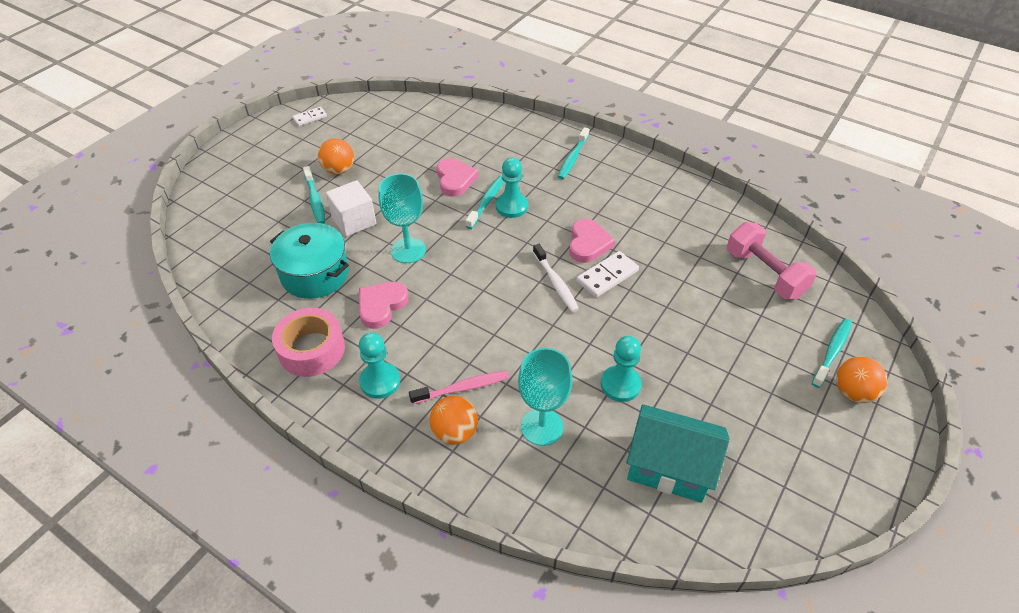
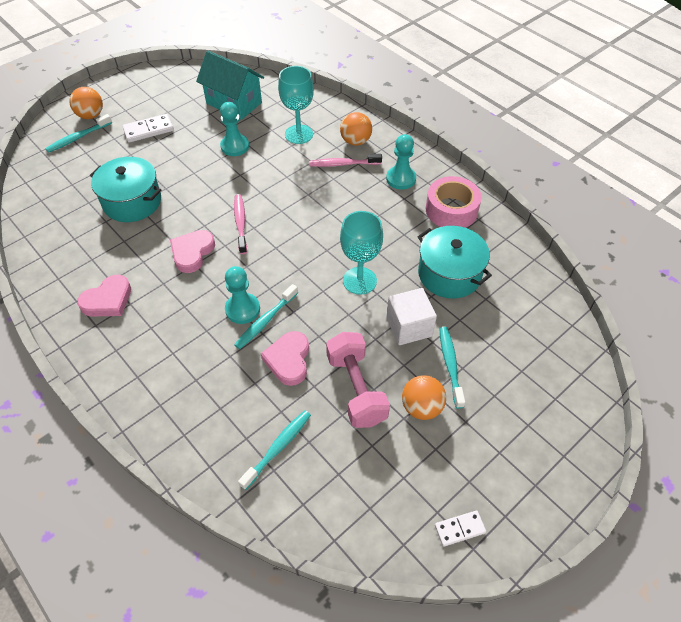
camera: 165 degrees left, 5 degrees up
(381, 306) = (392, 233): pink heart -> pink heart (108, 300)
(556, 283) = (240, 223): white toothbrush -> pink toothbrush
(572, 158) = (143, 362): turquoise toothbrush -> turquoise toothbrush (278, 448)
(607, 276) = (195, 220): white domino -> white domino (148, 130)
(690, 282) = (132, 202): none -> turquoise pot
(764, 274) = (68, 196): pink dumbbell -> pink dumbbell (356, 389)

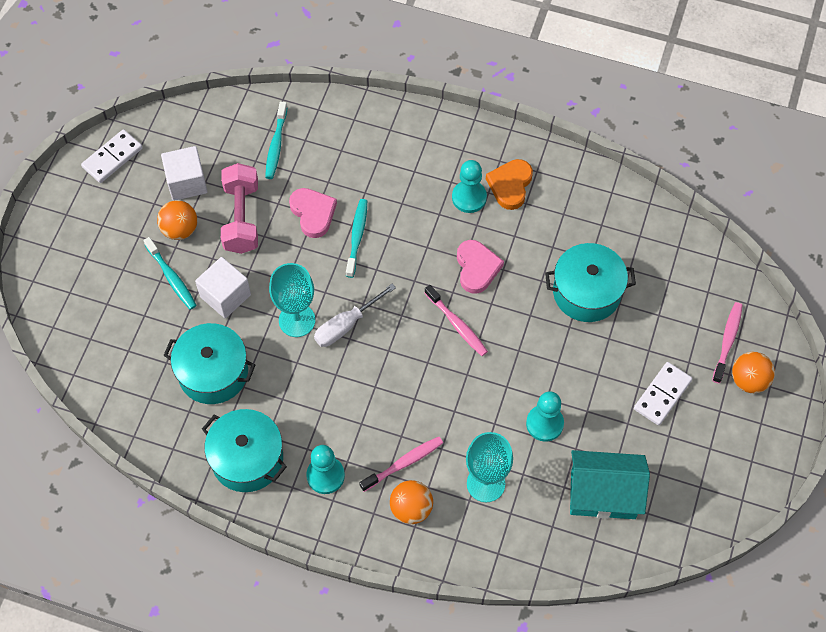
camera: 150 degrees right, 10 degrees up
(78, 138) = (727, 341): turquoise toothbrush -> pink toothbrush
(108, 300) = (510, 185): pink heart -> orange heart
(242, 309) = (385, 237): turquoise pawn -> turquoise pawn (469, 197)
(322, 260) = (346, 325): none -> white screwdriver
(356, 389) = (241, 218): pink dumbbell -> pink dumbbell turned 45 degrees clockwise
(391, 454) = (187, 182): none -> white cube
(451, 210) = (247, 458): pink tape -> turquoise pot
(459, 529) = (112, 158): white domino -> white domino, size x1.55

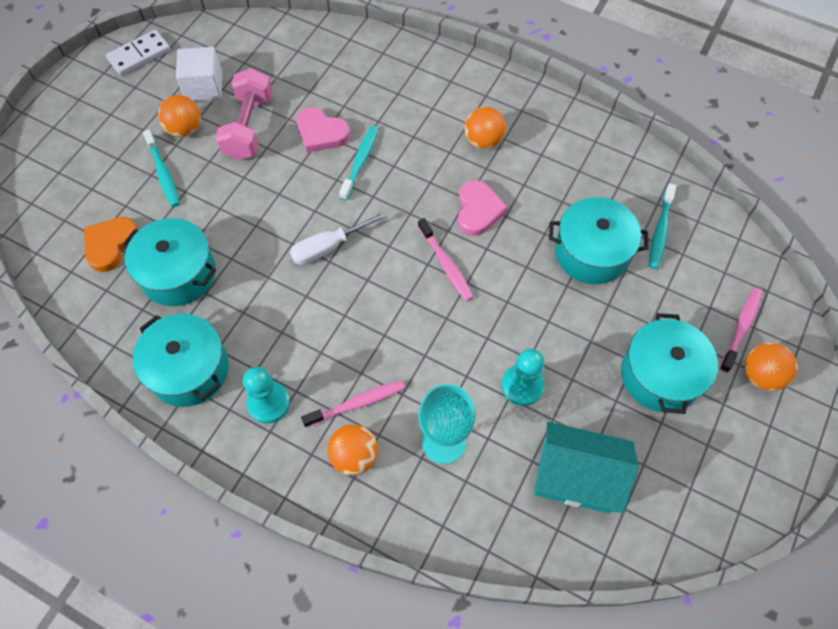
camera: 10 degrees right, 0 degrees up
(225, 296) = (212, 199): white cube -> none
(276, 145) = (300, 65): turquoise toothbrush -> turquoise toothbrush (660, 231)
(297, 320) = (278, 234): turquoise goblet -> none
(313, 213) = (321, 133): pink heart -> pink heart turned 135 degrees clockwise
(469, 197) = (483, 141): turquoise pawn -> orange ball
(510, 185) = (528, 135): orange heart -> orange heart (110, 245)
(662, 395) = (660, 375): white domino -> turquoise pot

